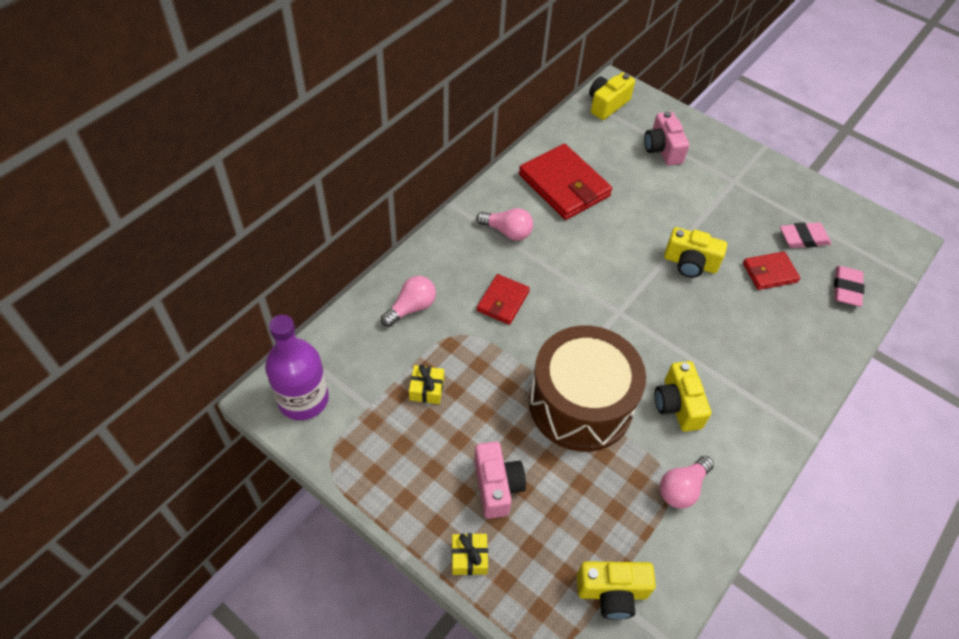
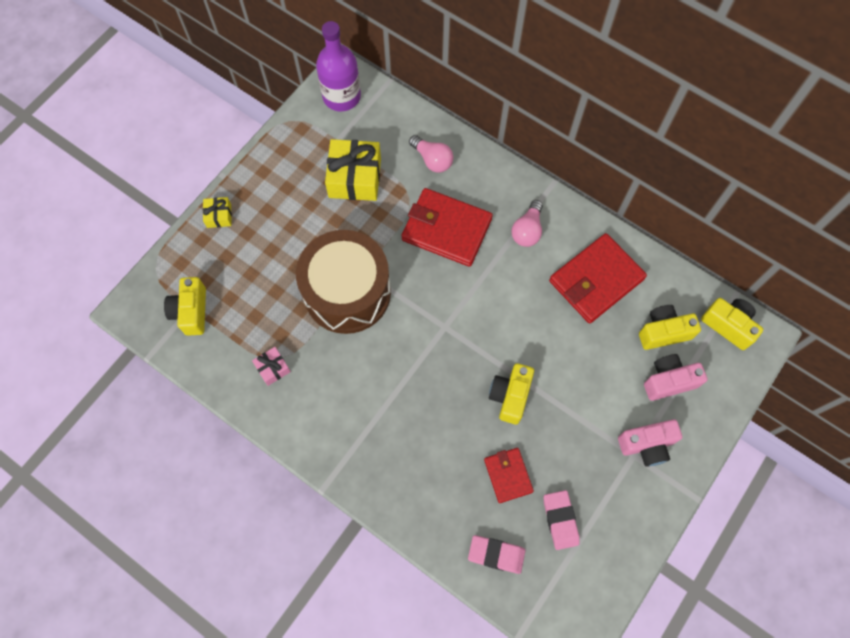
camera: 90 degrees right, 15 degrees up
(427, 389) = (355, 178): yellow gift -> yellow gift, size x2.01
(496, 486) = (273, 231): pink camera -> pink camera (646, 445)
(503, 301) = (446, 229): red wallet -> red wallet, size x1.80
(677, 405) = (349, 371): yellow camera -> yellow camera (663, 332)
(682, 488) = (273, 368): pink light bulb -> pink gift

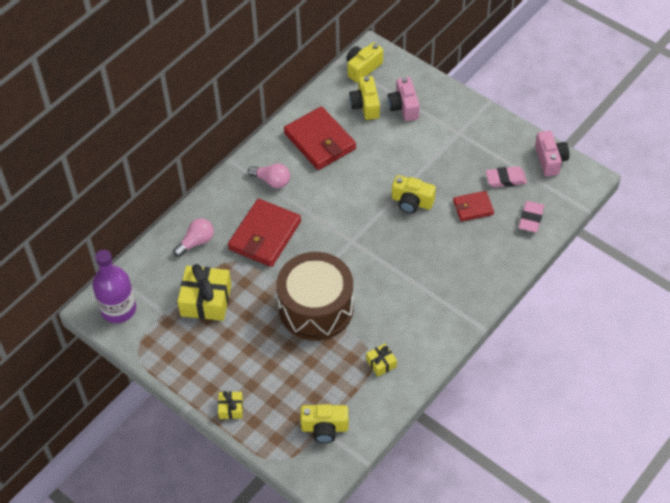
camera: 85 degrees left, 15 degrees down
(273, 368) = (381, 363): pink gift -> yellow gift
(646, 445) = (451, 124): pink camera -> pink camera (550, 160)

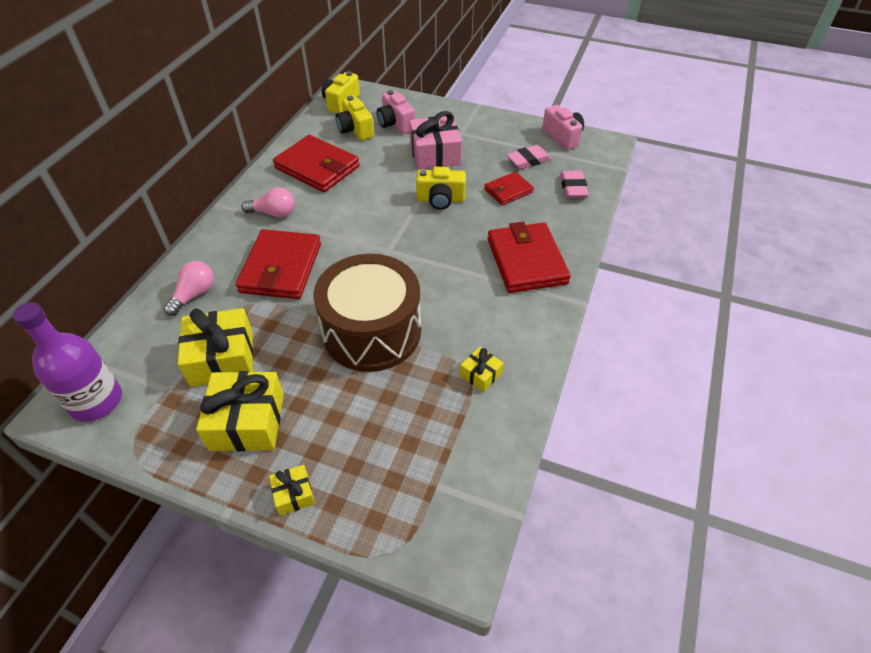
camera: 20 degrees left, 5 degrees down
(213, 352) = (247, 421): none -> yellow gift
(324, 428) = (440, 482): yellow camera -> none
(426, 151) = (435, 154): none -> pink gift
(456, 280) = (526, 261): none -> red wallet

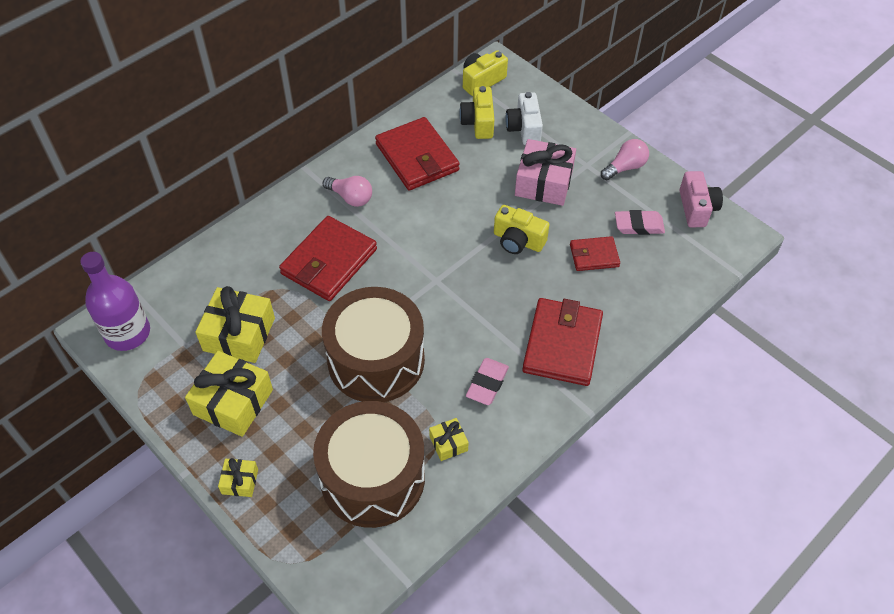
camera: 25 degrees right, 5 degrees up
(194, 294) = (243, 261): pink light bulb -> pink light bulb (625, 167)
(395, 124) = (524, 128): pink camera -> white camera
(428, 433) = (372, 477): none -> brown drum
(573, 187) = (666, 277): pink eraser -> pink eraser (487, 384)

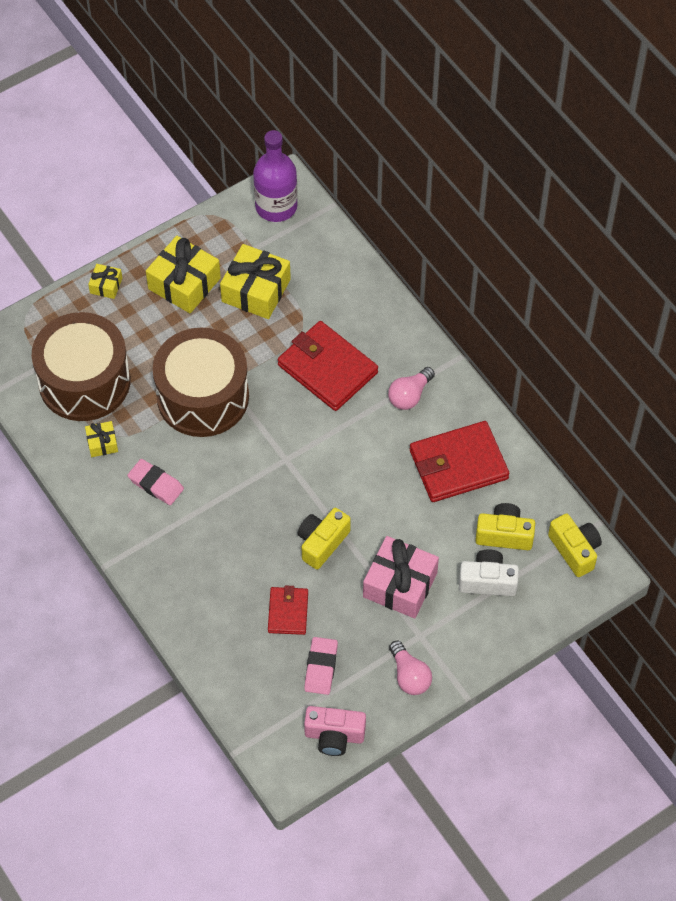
camera: 100 degrees right, 5 degrees up
(562, 344) = (184, 557): red wallet -> none

